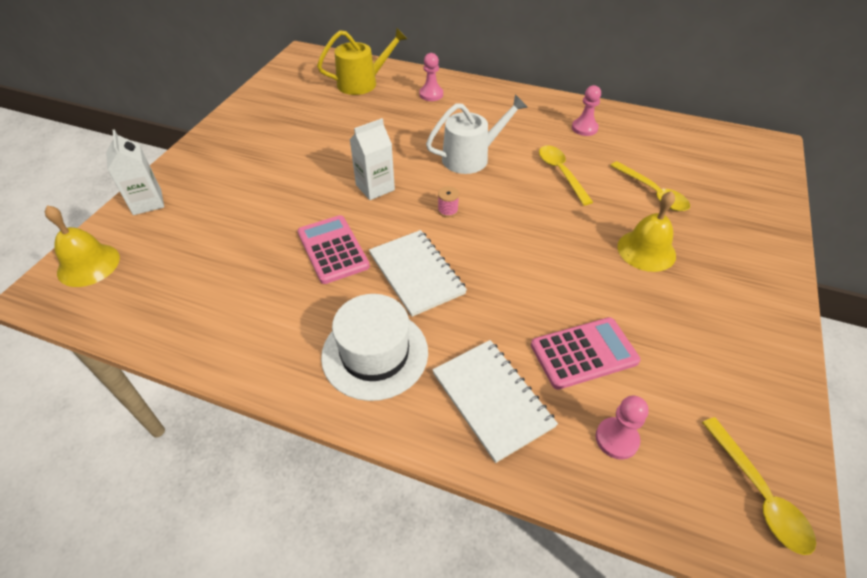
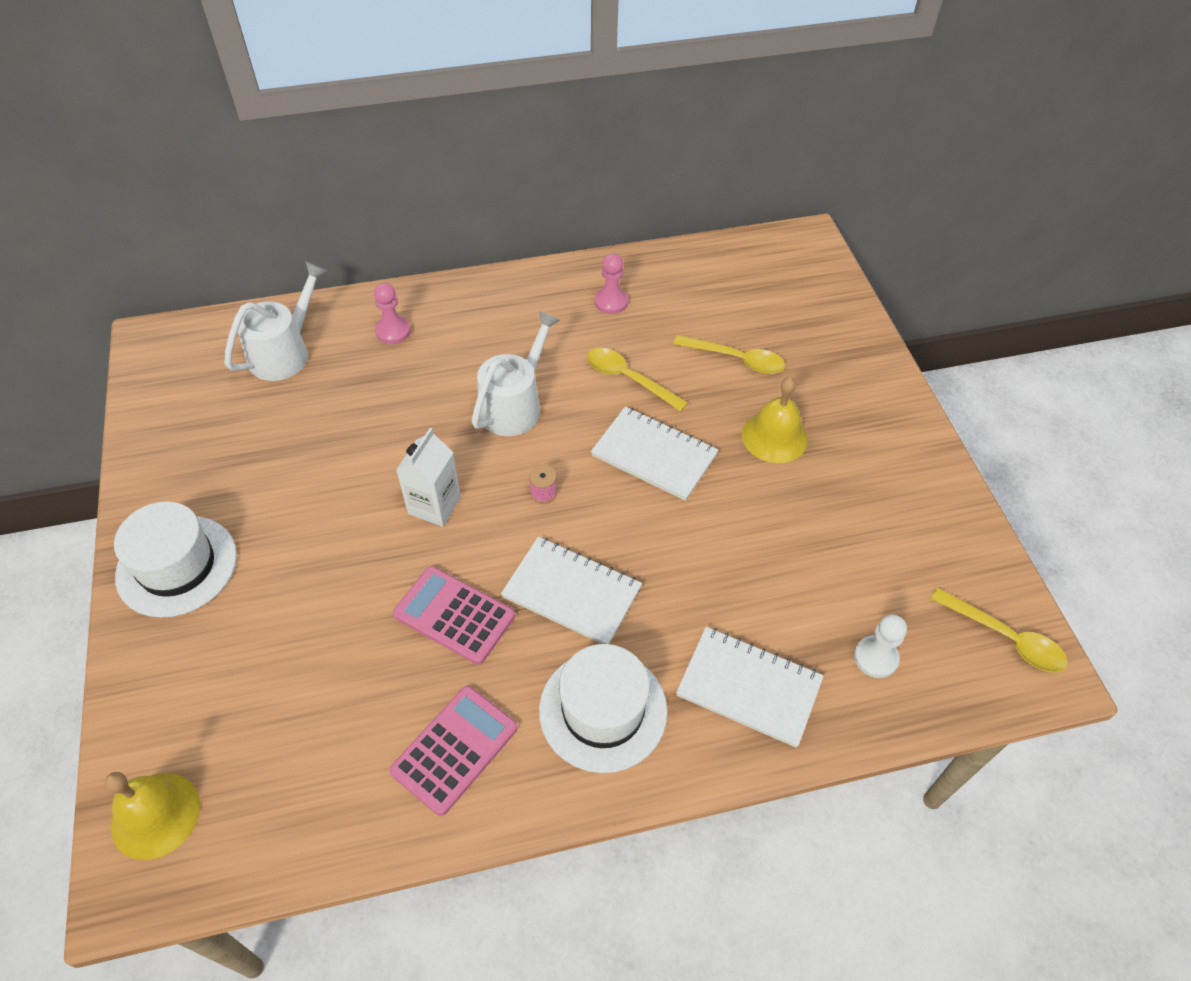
camera: 35 degrees left, 5 degrees up
(147, 202) = (148, 686): white carton -> none
(215, 155) = (177, 565): none -> white hat
(362, 83) = (284, 353): yellow watering can -> white watering can
(542, 222) = (654, 455): none -> white notebook
(584, 353) = (794, 588): pink calculator -> pink calculator (454, 749)
(616, 439) = (875, 658): pink pawn -> white pawn

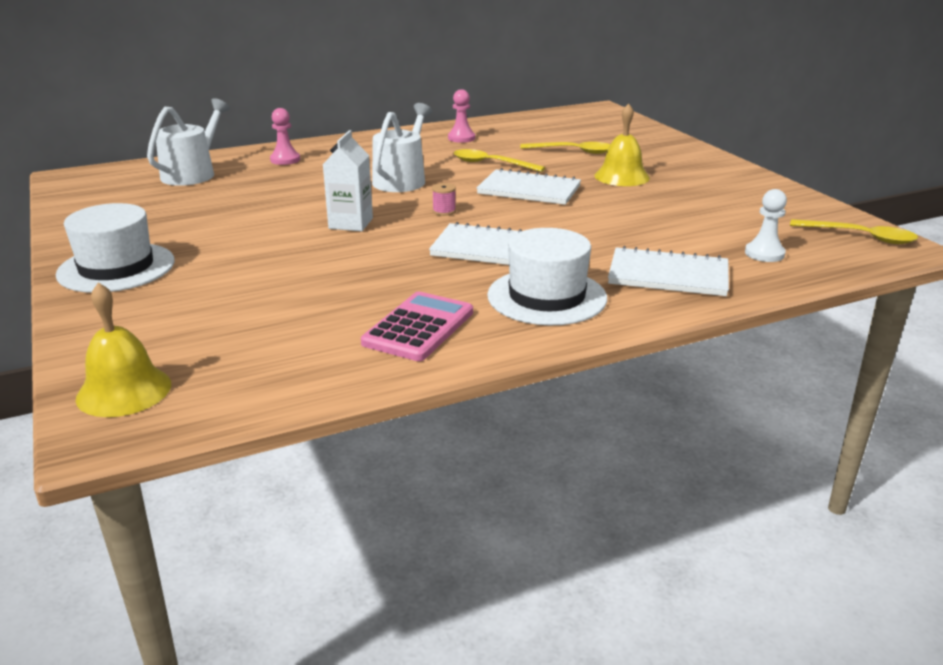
camera: 10 degrees left, 25 degrees down
(454, 615) = (390, 267): pink calculator -> none

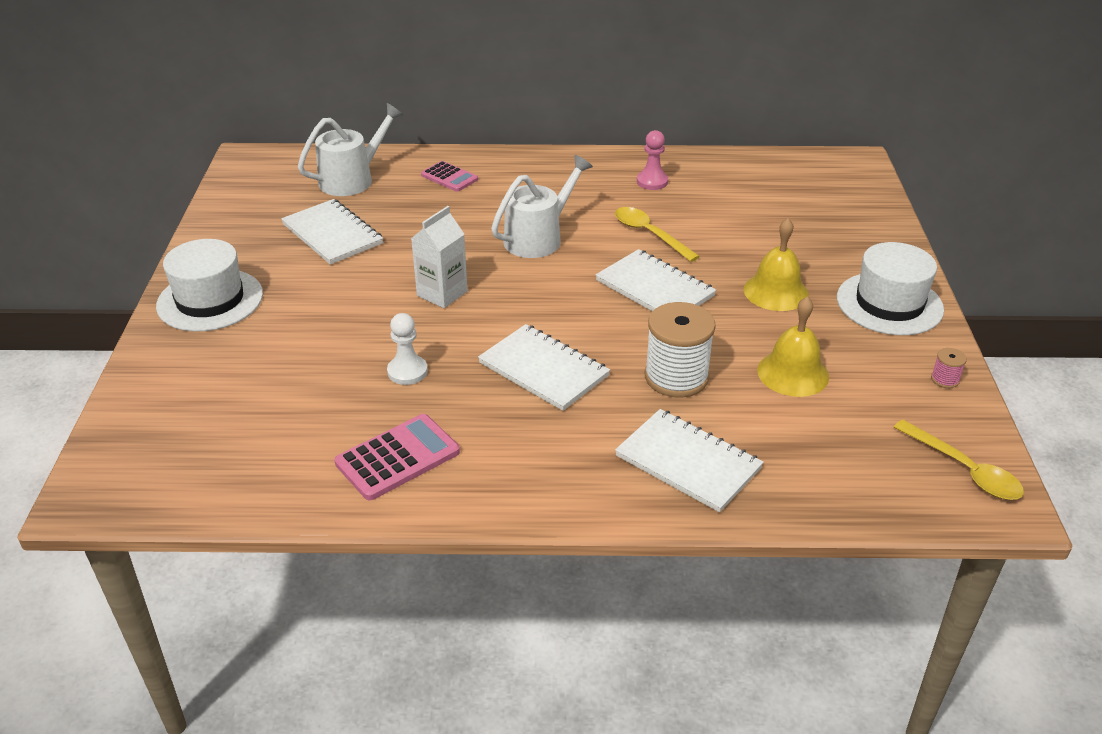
camera: 25 degrees right, 10 degrees up
(124, 391) = (128, 455): yellow bell -> yellow bell (793, 373)
(206, 207) = (332, 234): none -> white notebook
(285, 160) = (449, 177): pink pawn -> pink calculator
(444, 211) = (542, 299): pink spool -> pink spool (945, 379)
(547, 297) = (542, 454): white hat -> white hat (889, 303)
(573, 151) = (757, 234): yellow spoon -> none
(602, 232) = (676, 377): none -> white spool
(764, 254) = (823, 462): white pawn -> white pawn (407, 371)

